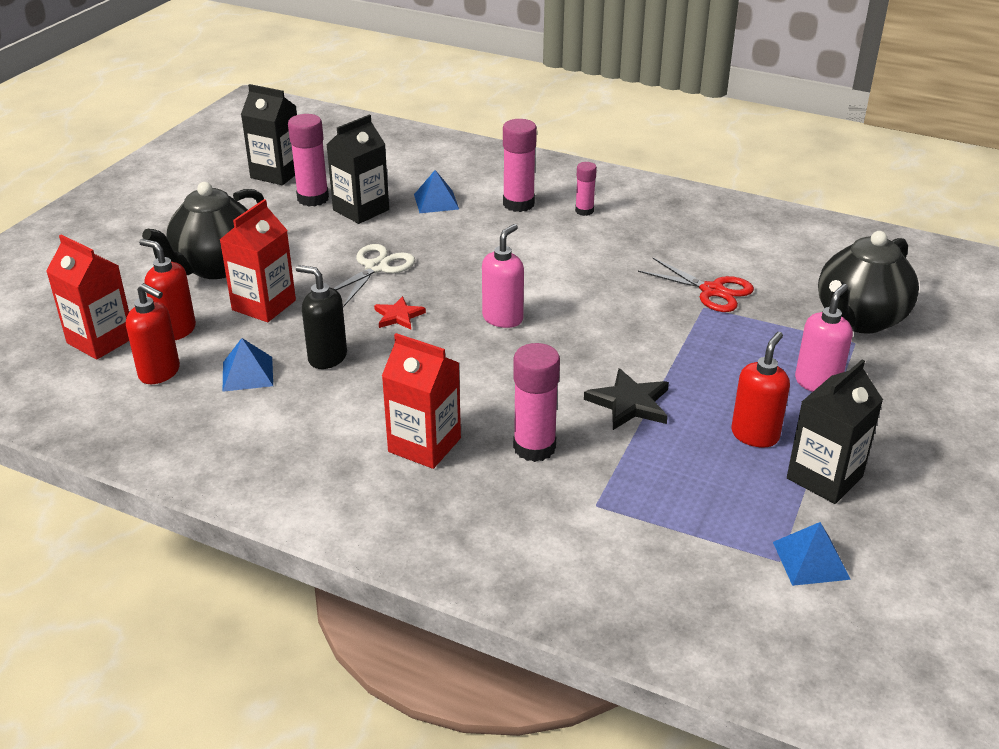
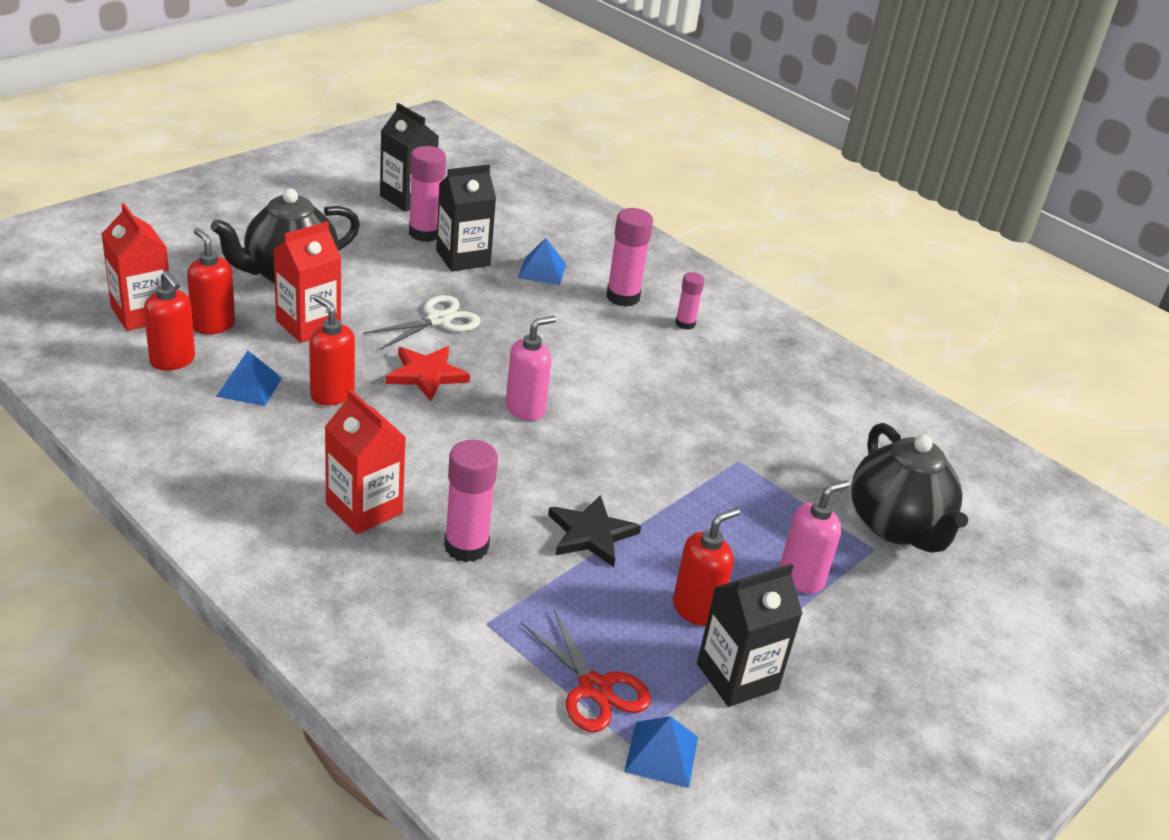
camera: 15 degrees right, 0 degrees up
(327, 357) = (332, 394): black soap dispenser -> red soap dispenser
(398, 316) = (426, 375): red star -> red star, size x1.53
(712, 291) = (759, 447): red scissors -> red scissors (594, 688)
(859, 319) = (896, 526): black teapot -> black teapot turned 75 degrees counterclockwise

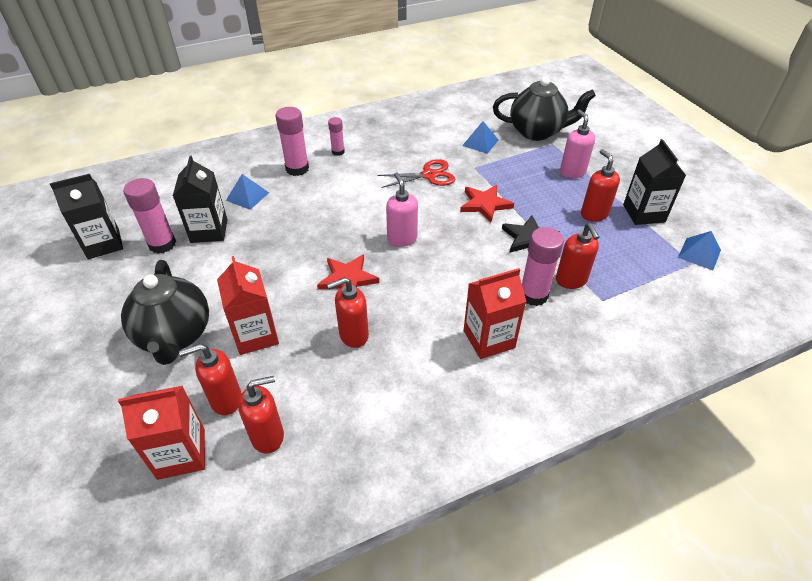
camera: 65 degrees left, 10 degrees up
(249, 387) = (325, 385): blue pyramid -> blue pyramid (480, 142)
(438, 320) = (283, 259): white scissors -> none
(515, 586) = (571, 280): none -> red soap dispenser
(594, 688) = (654, 267): red scissors -> red scissors (429, 175)
(648, 480) = (485, 204): none -> red star

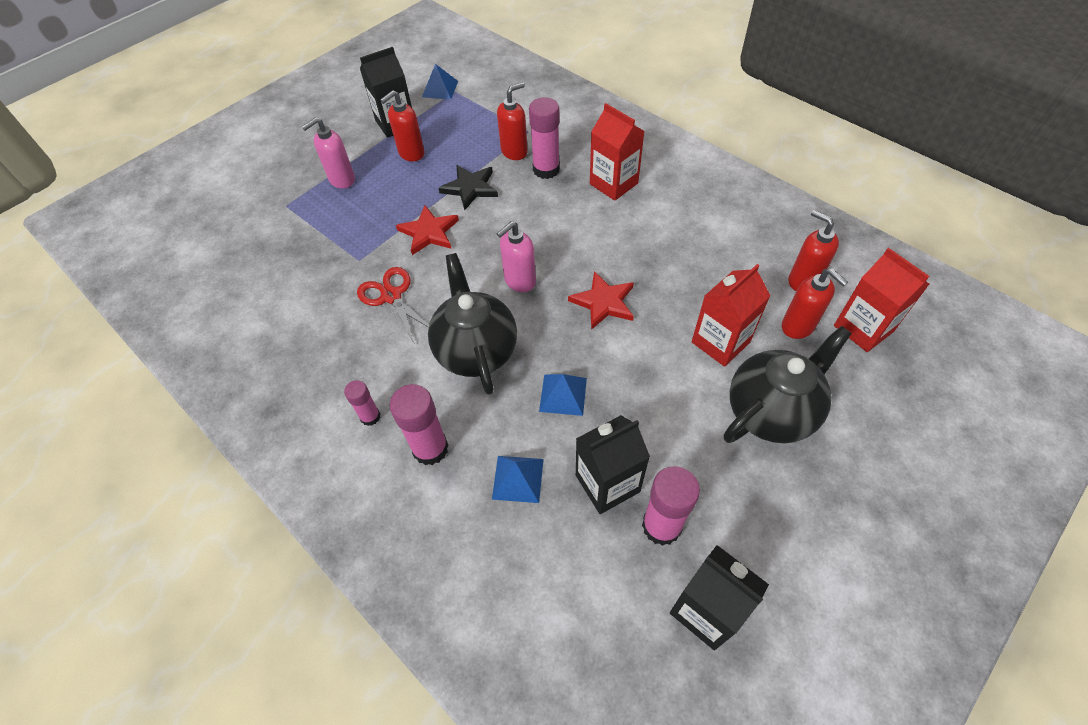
camera: 110 degrees left, 10 degrees up
(353, 335) = (669, 269): red soap dispenser -> none
(480, 142) = (301, 269): blue pyramid -> blue pyramid (563, 394)
(537, 132) = (261, 223): black teapot -> black teapot (476, 351)

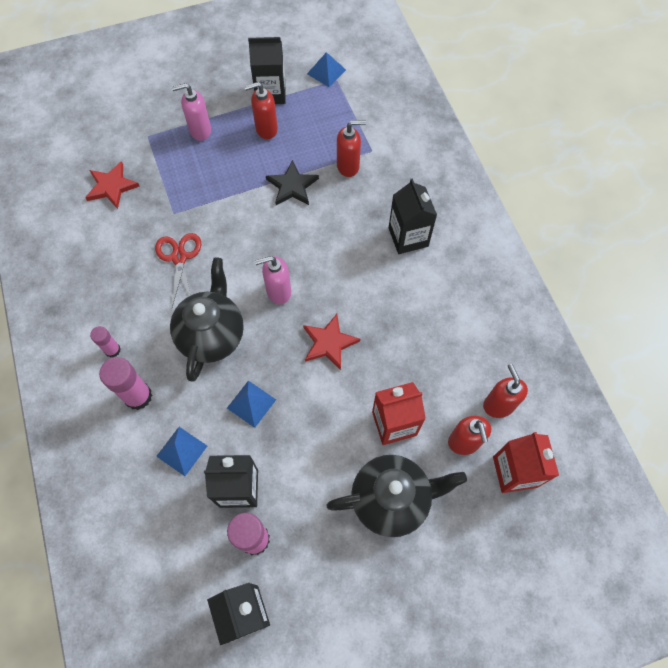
camera: 25 degrees right, 10 degrees up
(429, 232) = (237, 213): red star -> red star (112, 186)
(546, 169) = (362, 196): pink glue stick -> none
(613, 183) = (408, 237): red carton -> black carton

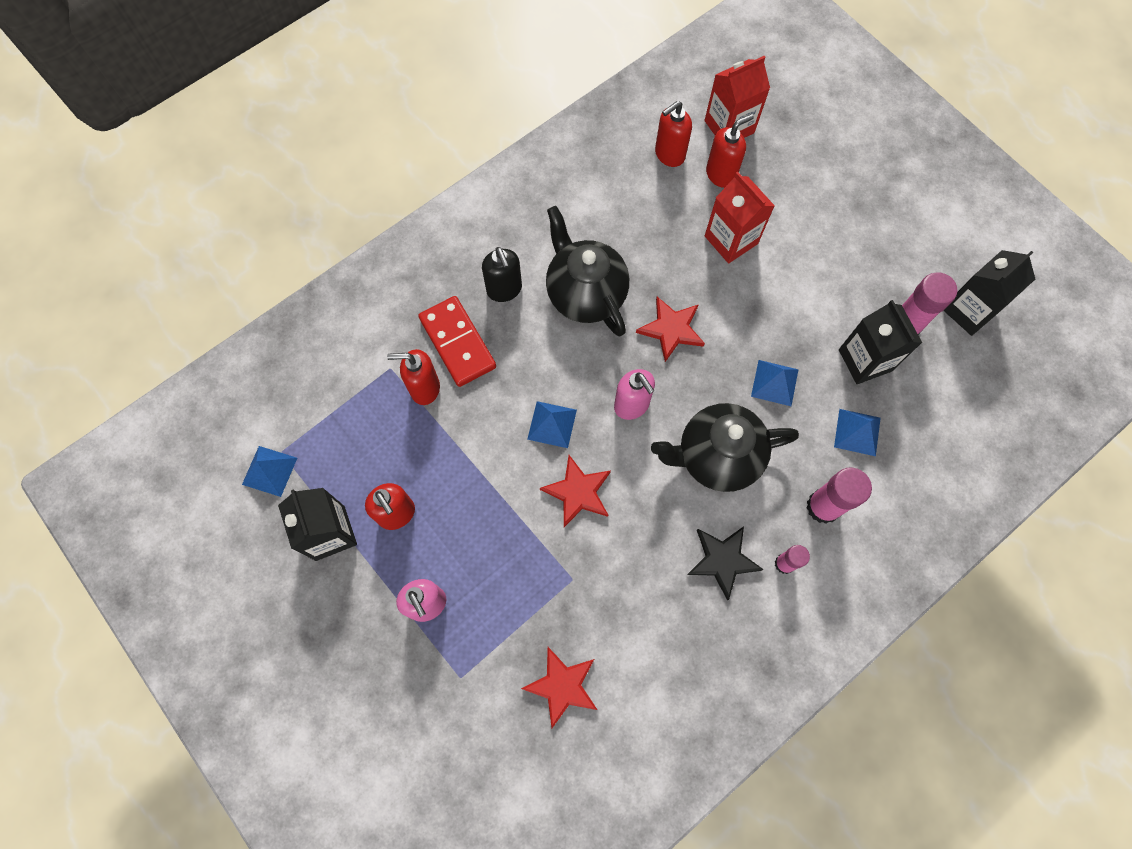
camera: 110 degrees left, 5 degrees up
(179, 257) = (633, 541): red scissors -> none
(230, 235) = (578, 492): none -> red star
(287, 235) = (552, 424): none -> blue pyramid
(292, 186) = (478, 445): black star -> black star (722, 560)
(348, 166) = (424, 388): red soap dispenser -> red soap dispenser turned 60 degrees counterclockwise
(375, 195) = (457, 343): none -> red domino
(391, 499) = (806, 220): black teapot -> black teapot (585, 294)
(408, 237) = (504, 290): black carton -> black soap dispenser

